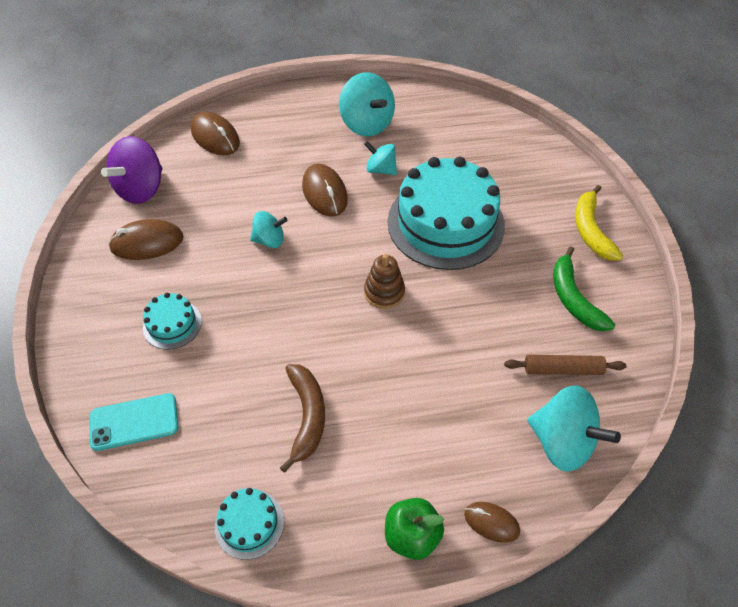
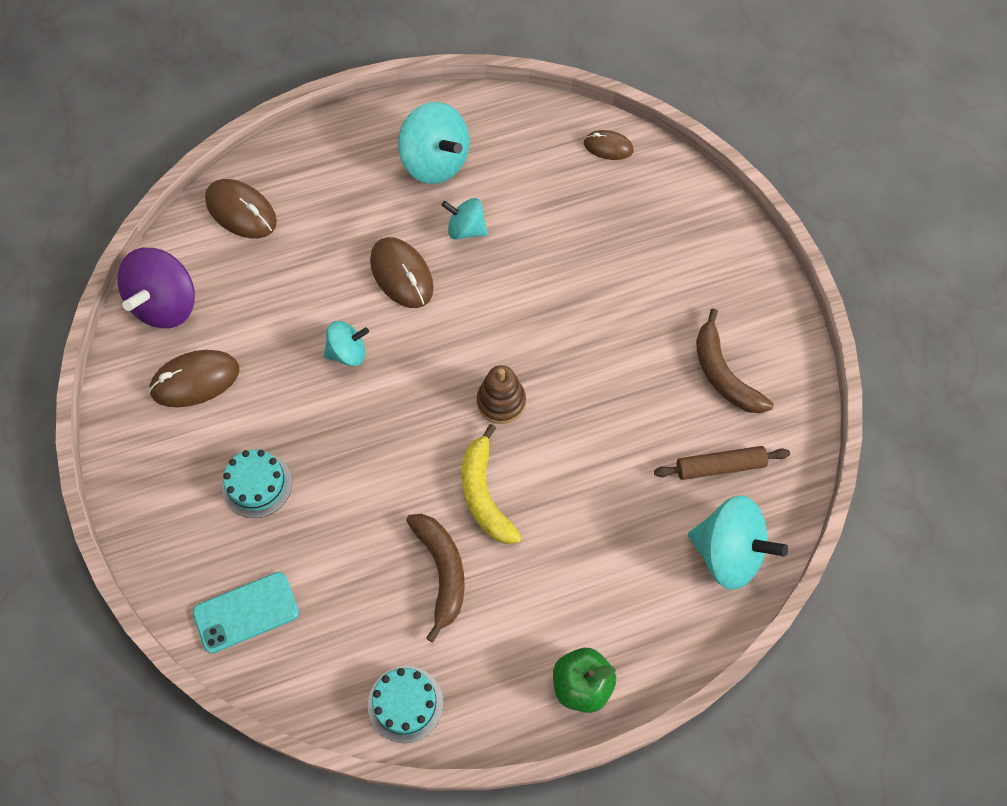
camera: 10 degrees left, 10 degrees up
(445, 223) = (559, 295): turquoise cake -> none
(491, 522) = (663, 656): brown mouse -> brown mouse (608, 147)
(573, 298) = (723, 374): green banana -> brown banana
(590, 230) = (734, 278): yellow banana -> yellow banana (484, 494)

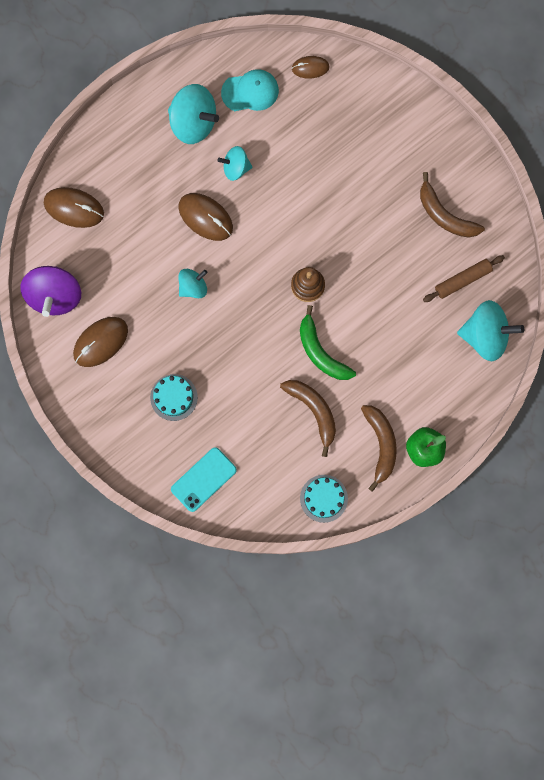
camera: 20 degrees left, 15 degrees up
(484, 494) = (321, 352): yellow banana -> green banana
(520, 655) = (381, 445): none -> brown banana
(521, 150) = (250, 91): none -> turquoise cap

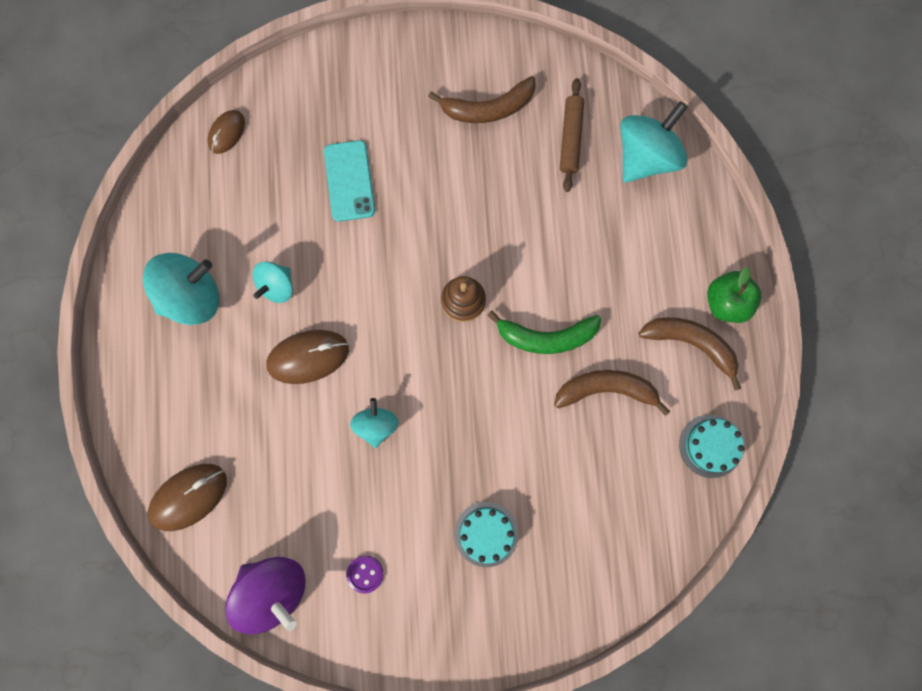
camera: 55 degrees left, 0 degrees up
(100, 342) = (365, 574): brown mouse -> purple button
(203, 479) = (602, 565): turquoise phone -> turquoise phone (349, 181)
(250, 91) = (204, 212): turquoise cap -> none

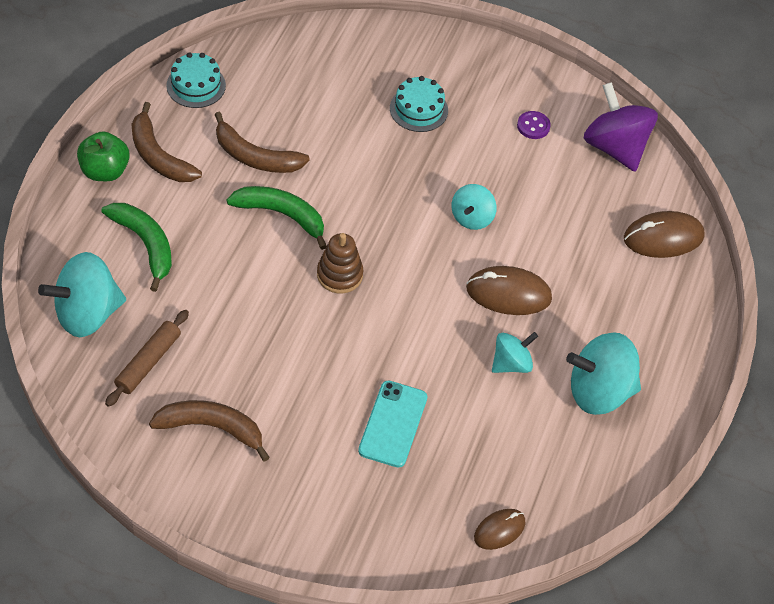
camera: 160 degrees left, 25 degrees down
(643, 245) = (145, 244): none -> green banana

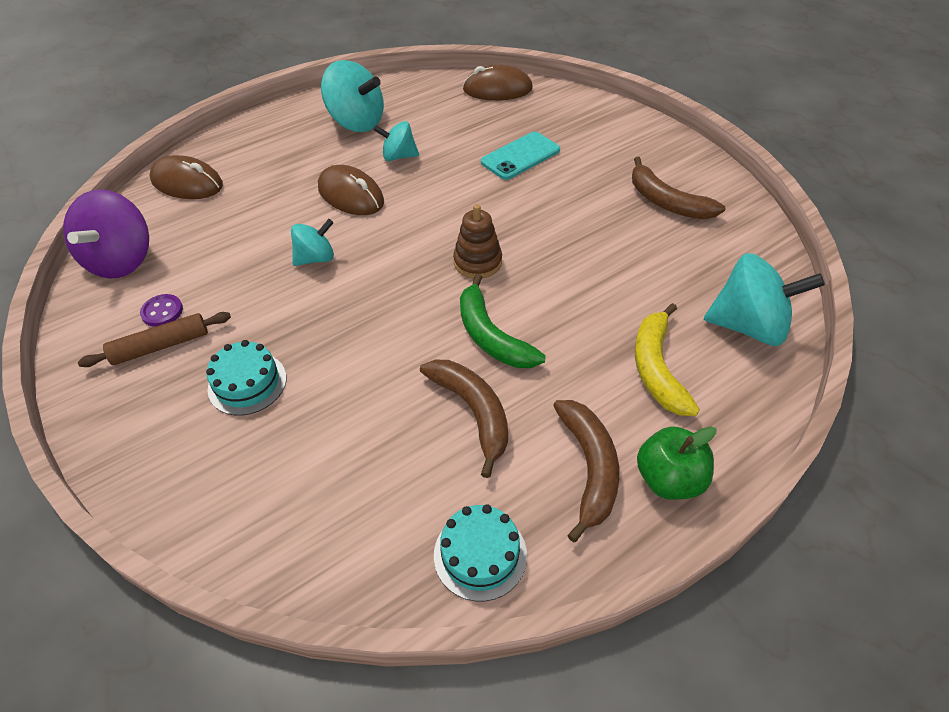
camera: 140 degrees left, 5 degrees down
(145, 244) = (657, 368): green banana -> yellow banana
(148, 362) = (701, 264): brown rolling pin -> brown rolling pin (160, 346)
(499, 530) = (497, 89): brown mouse -> brown mouse, size x1.62

